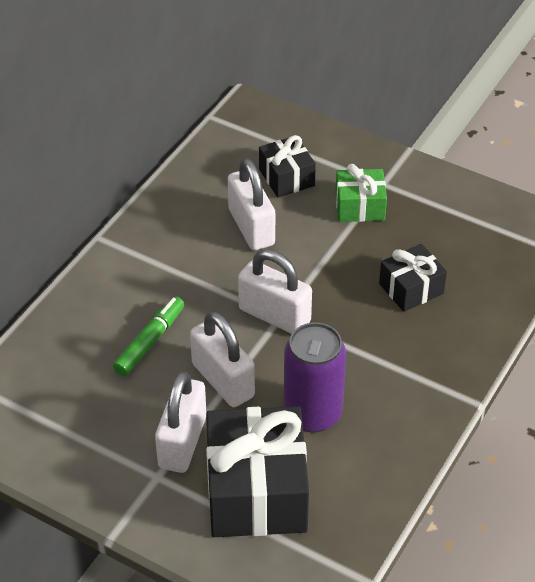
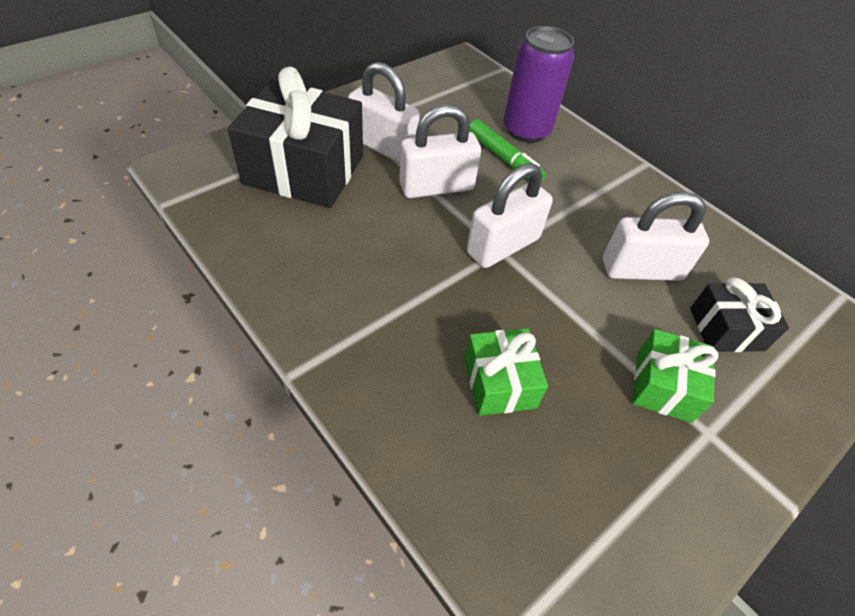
camera: 105 degrees right, 5 degrees up
(312, 413) = (363, 231): purple can -> purple can (526, 130)
(411, 289) = (499, 383): black gift -> green gift

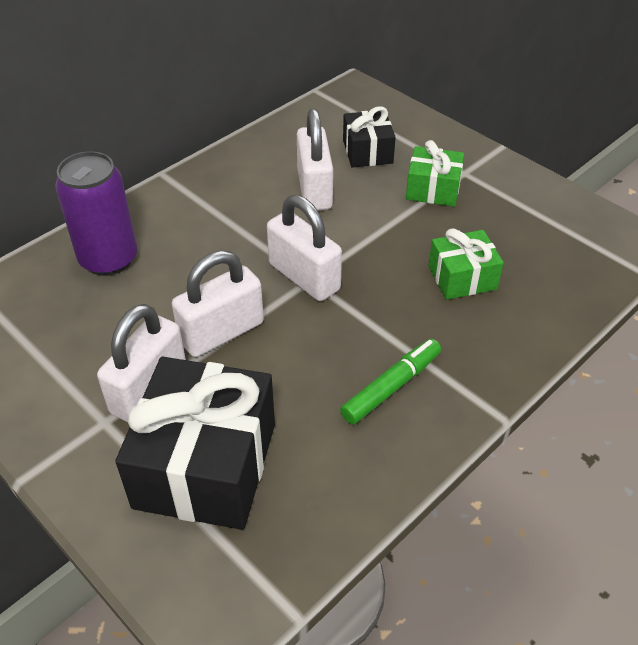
camera: 90 degrees left, 5 degrees down
(436, 187) = (221, 332): white padlock -> white padlock turned 75 degrees clockwise
(503, 158) = (164, 278): green marker -> green marker (391, 387)

